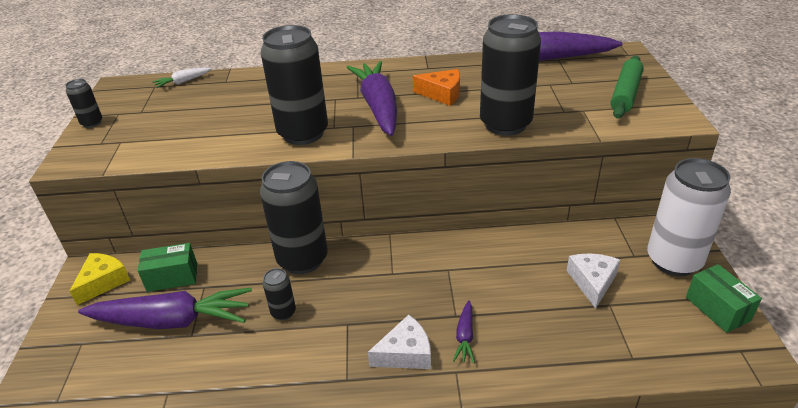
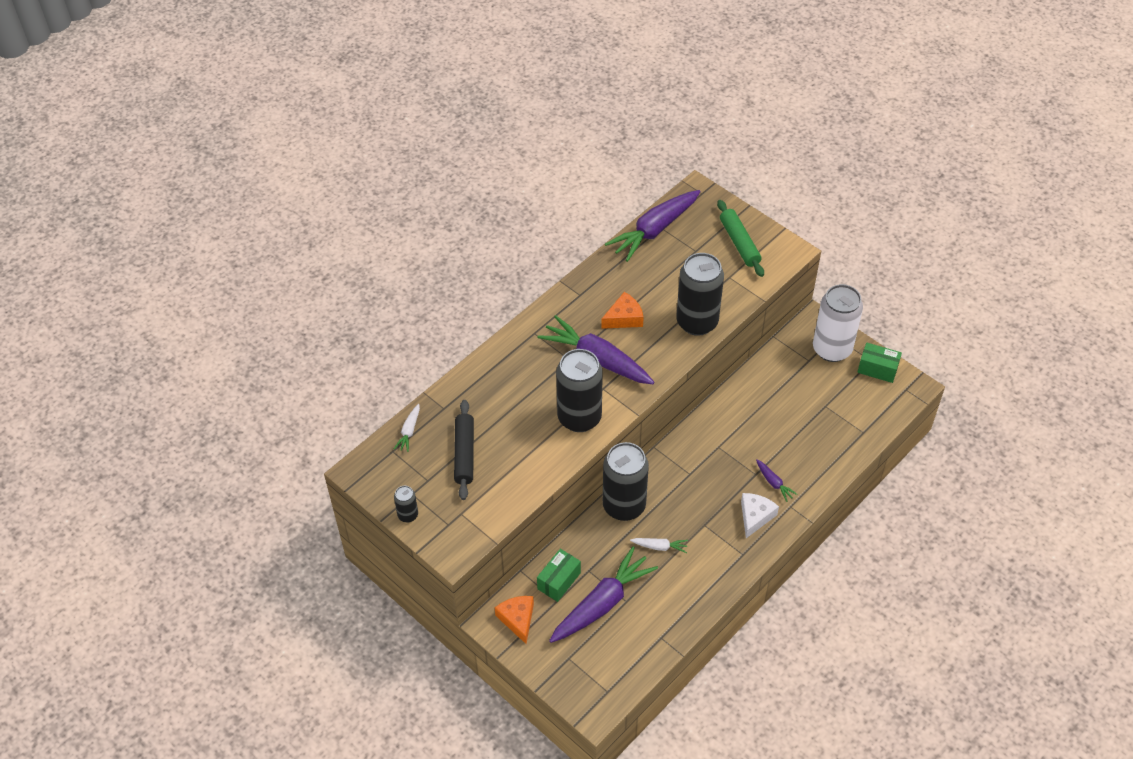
camera: 45 degrees left, 15 degrees up
(103, 282) = (517, 619): yellow cheese -> orange cheese
(189, 110) = (464, 454): none -> black rolling pin
(283, 312) = (660, 547): black can -> white carrot
(592, 282) = (804, 397): white cheese -> none

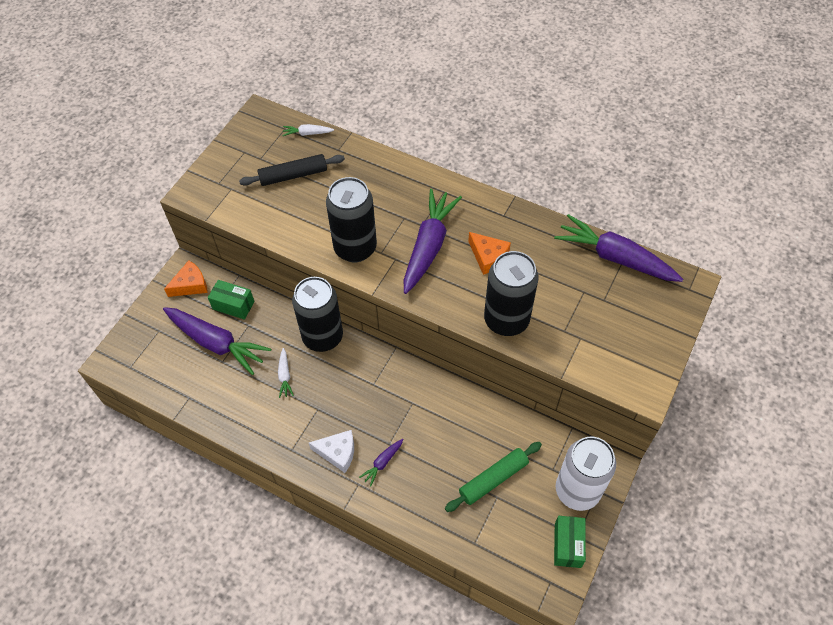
camera: 75 degrees right, 5 degrees up
(408, 515) = (222, 155): black can -> none
(739, 243) = (633, 338): green rolling pin -> green rolling pin (493, 479)

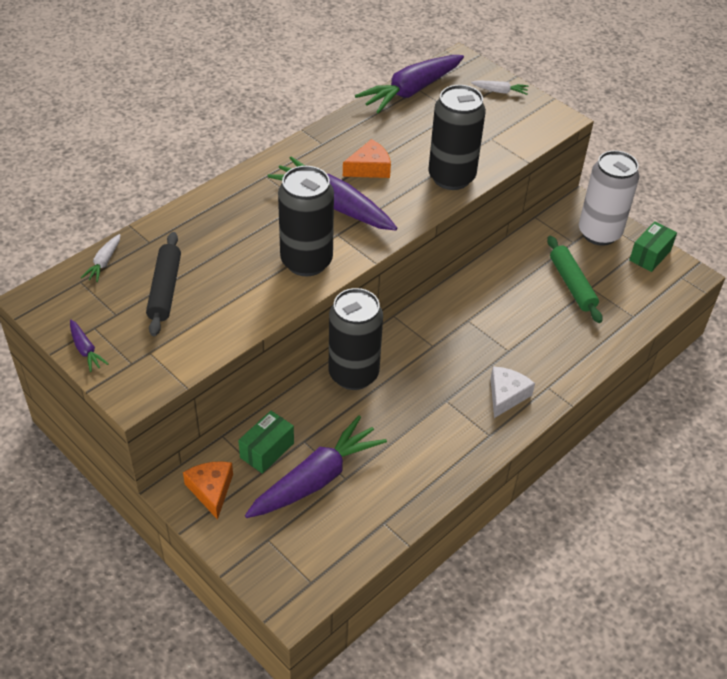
camera: 75 degrees left, 10 degrees down
(285, 376) = (391, 420): white carrot -> white carrot (500, 91)
(382, 463) = (530, 361): purple carrot -> purple carrot (86, 350)
(567, 545) = (650, 255): green box -> green box turned 75 degrees counterclockwise

